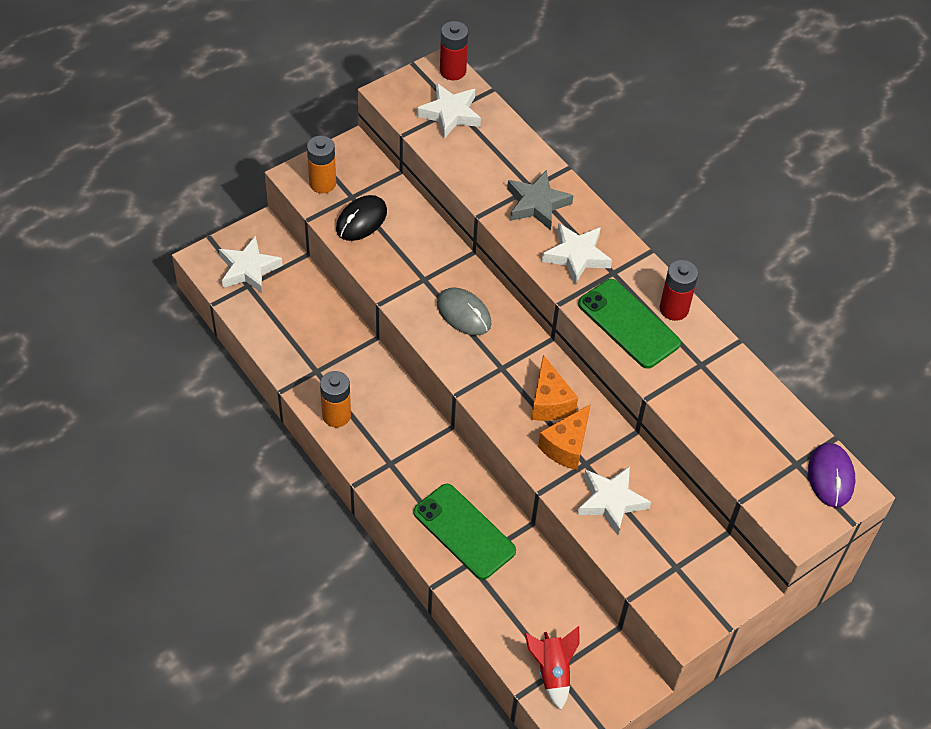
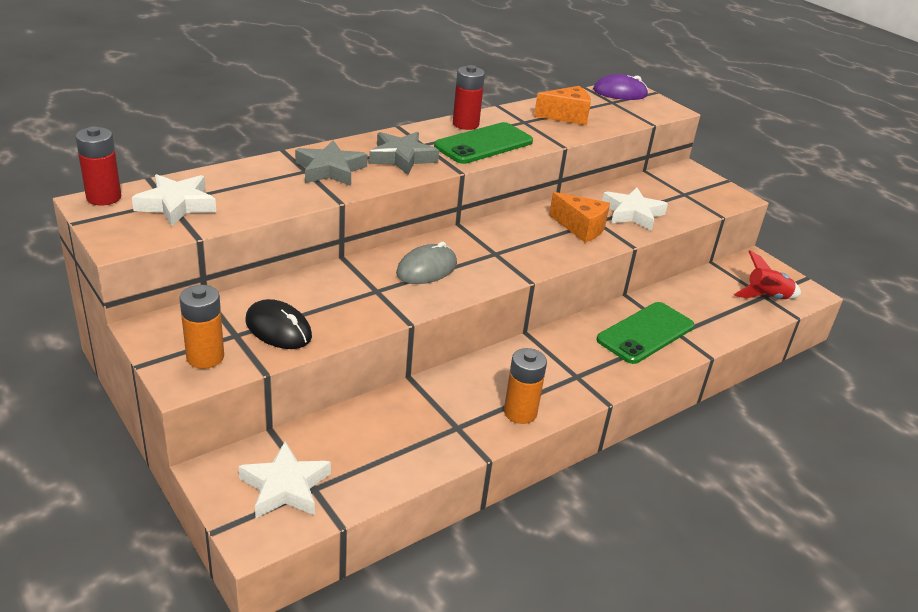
camera: 90 degrees left, 20 degrees down
(549, 402) = (533, 231): orange cheese -> orange cheese (566, 116)
(576, 256) = (402, 158): white star -> grey star

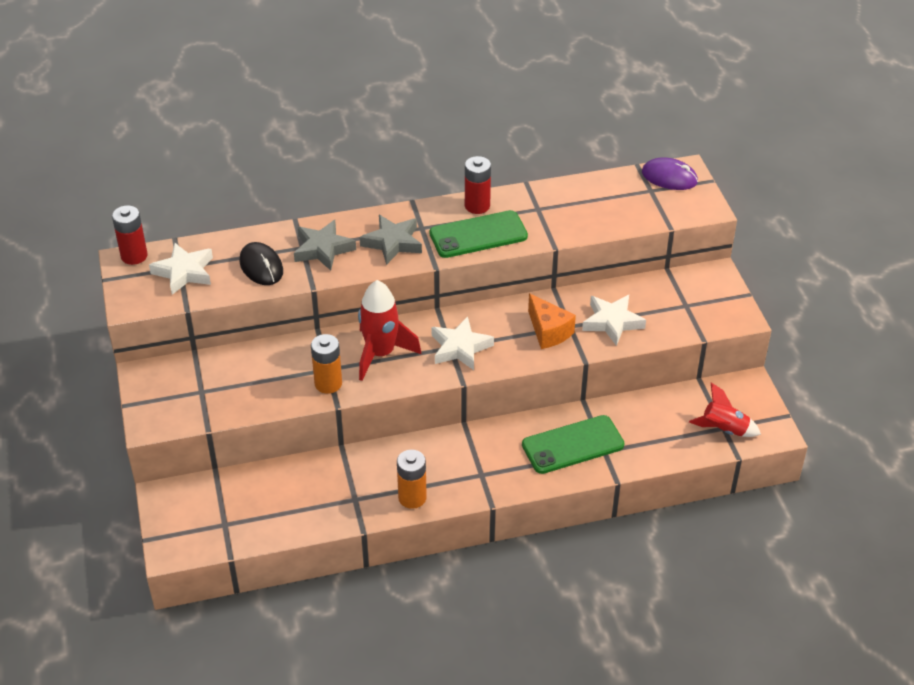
camera: 25 degrees right, 10 degrees up
(205, 357) = (171, 407): orange battery -> orange battery (328, 384)
(278, 329) = (234, 392): black mouse -> black mouse (261, 266)
(285, 487) = (205, 518): white star -> white star (460, 348)
(426, 269) = (381, 354): grey mouse -> red rocket
(566, 116) = (586, 206): orange cheese -> none

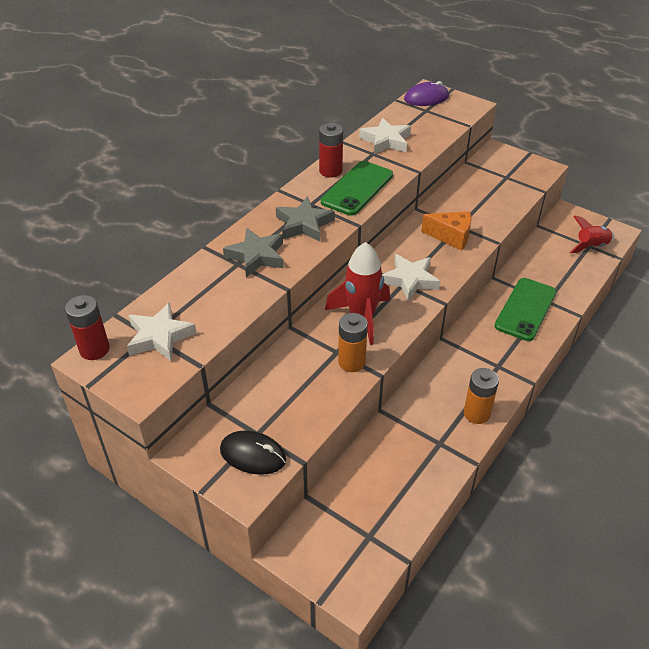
camera: 40 degrees left, 0 degrees up
(261, 266) = (222, 295): black mouse -> black mouse (253, 455)
(612, 322) = (480, 209): white star -> white star (386, 141)

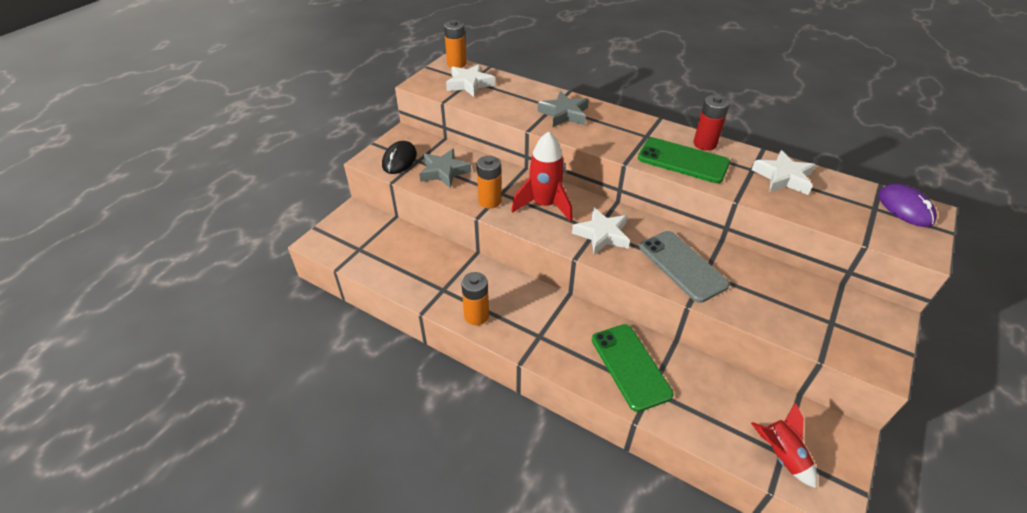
camera: 85 degrees right, 0 degrees up
(94, 349) = (456, 64): red battery -> orange battery
(304, 224) = (614, 134): grey star -> grey star (444, 172)
(451, 237) = (682, 266): orange cheese -> grey phone
(525, 309) = (630, 366): green phone -> green phone turned 45 degrees clockwise

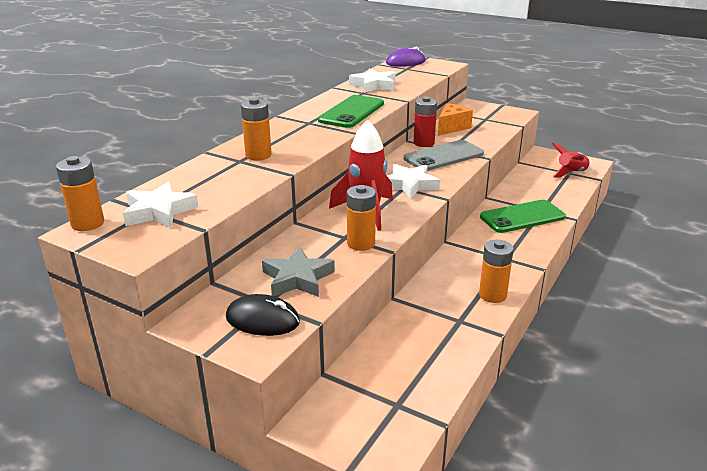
camera: 90 degrees left, 15 degrees down
(564, 114) = (258, 155): grey star -> orange battery
(704, 144) = (325, 103): red battery -> red battery (424, 143)
(780, 282) = (451, 127): none -> orange cheese

